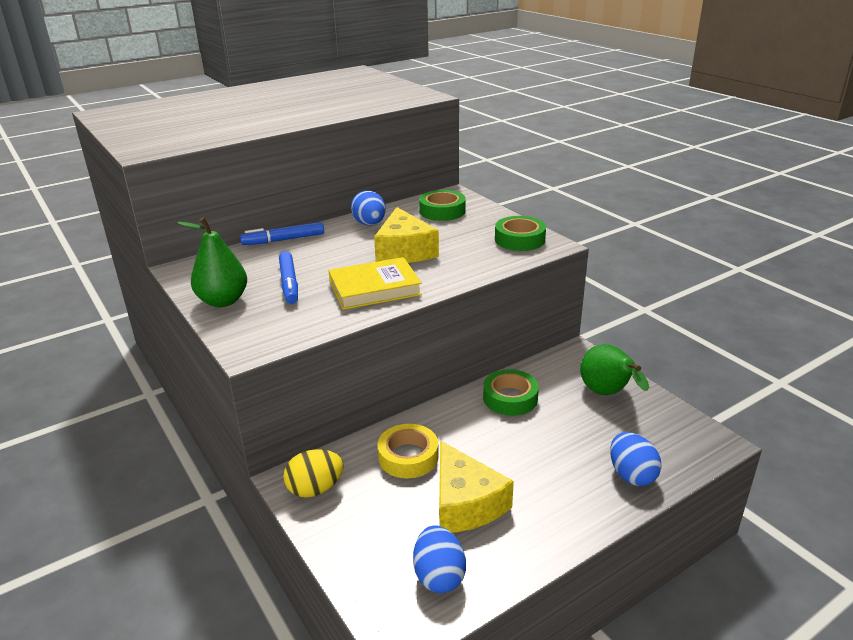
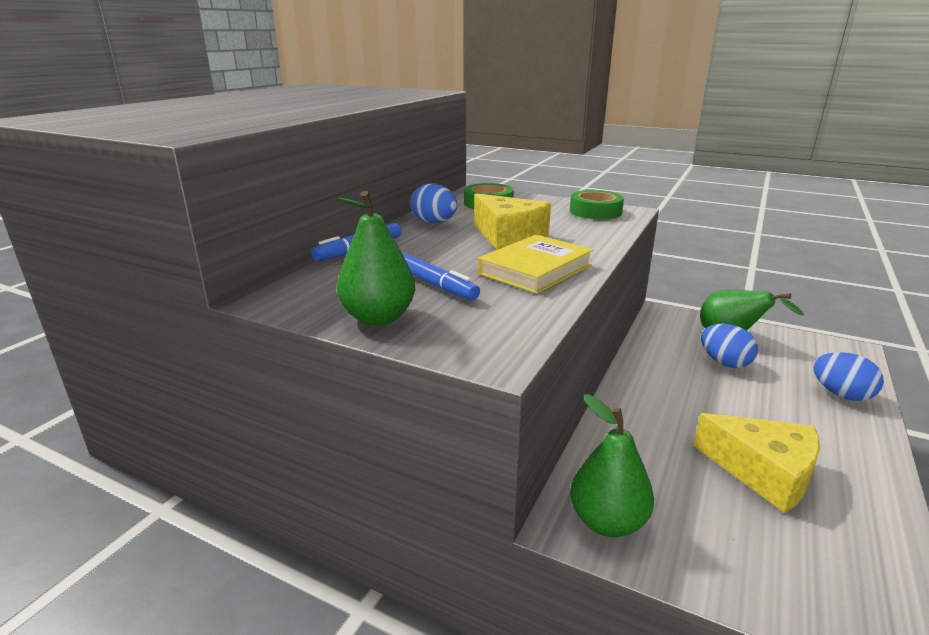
camera: 30 degrees left, 5 degrees down
(315, 489) = (607, 522): yellow egg -> green pear
(408, 457) = (652, 448): yellow tape -> none
(439, 576) = (847, 559): blue egg -> blue egg (724, 363)
(510, 398) = (664, 364): green tape -> none

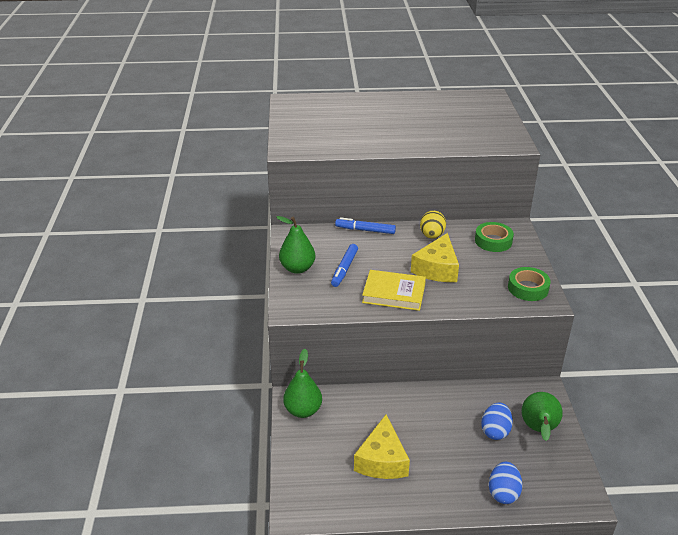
camera: 60 degrees right, 10 degrees up
(434, 222) = (432, 236): blue egg -> yellow egg

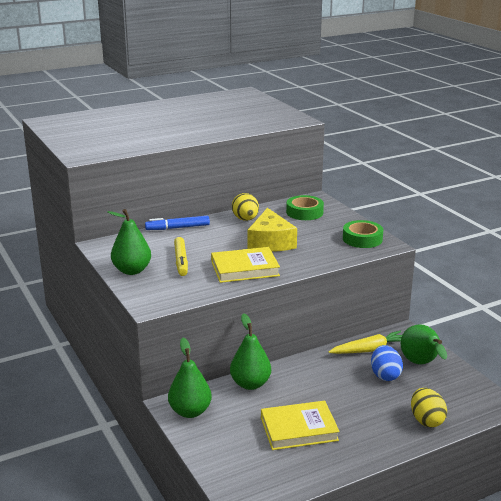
camera: 25 degrees left, 10 degrees down
(344, 269) = (181, 261): blue marker -> yellow marker
(368, 399) = (250, 384): none -> green pear
(382, 460) = (299, 429): yellow cheese -> yellow book
(498, 398) = (369, 350): none -> yellow carrot
(503, 493) = (426, 420): blue egg -> yellow egg

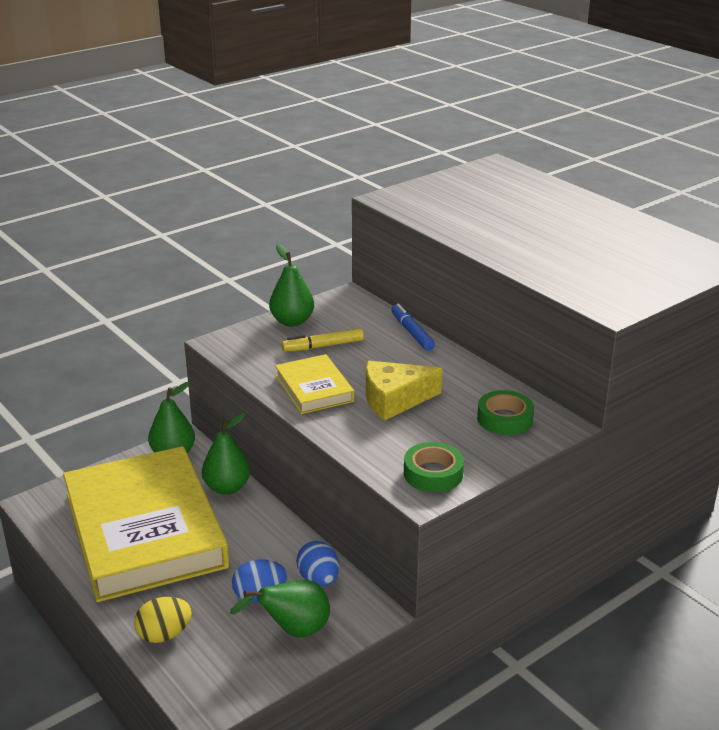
camera: 80 degrees right, 5 degrees up
(245, 219) = (458, 375): yellow egg -> none
(299, 429) = (145, 530): yellow book -> yellow book, size x2.22
(369, 350) = (318, 579): yellow carrot -> blue egg

